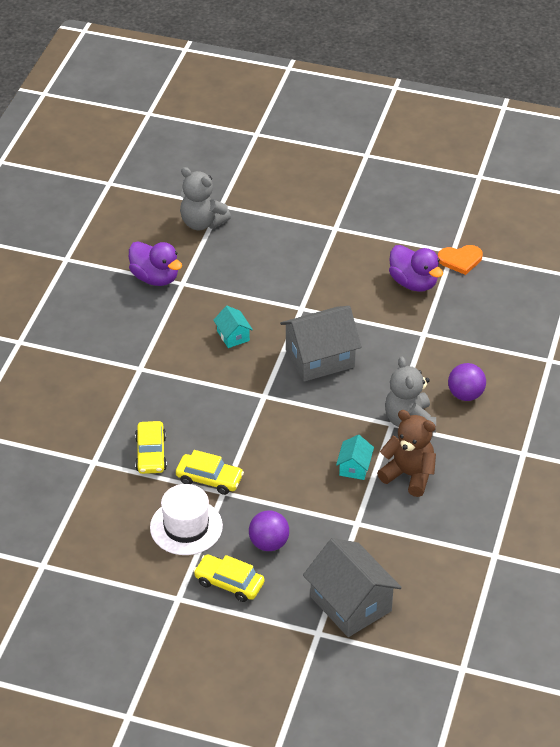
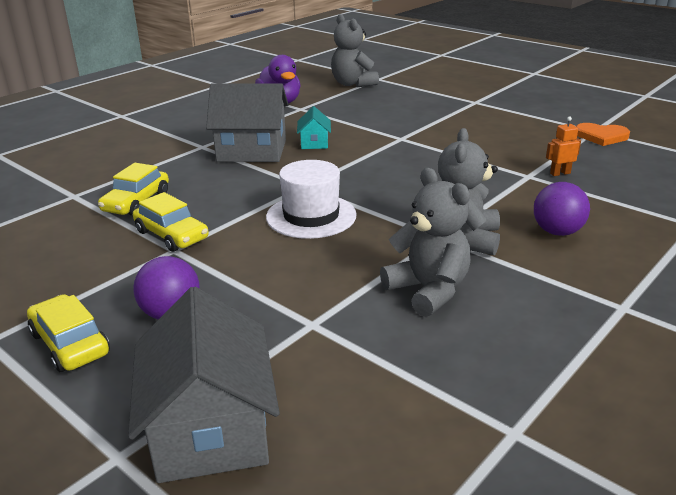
camera: 25 degrees right, 15 degrees down
(186, 527) = (93, 270): white hat -> white hat (311, 216)
(320, 358) = (392, 171): grey house -> grey house (252, 151)
(354, 467) = (358, 265): turquoise house -> none
(409, 475) = (428, 290): brown teddy bear -> grey teddy bear
(413, 283) = (537, 142): purple duck -> none
(445, 324) = (560, 173): none -> orange robot

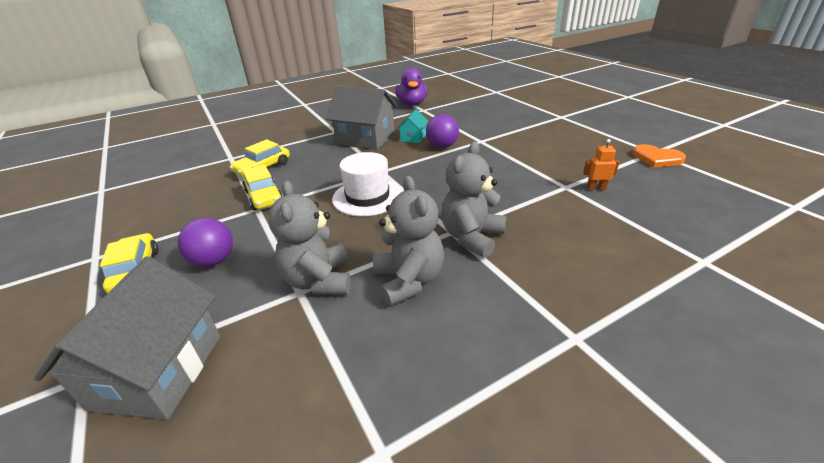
camera: 20 degrees right, 5 degrees up
(353, 84) = (474, 94): grey teddy bear -> grey teddy bear (318, 280)
(557, 232) = (559, 245): purple ball -> purple ball (442, 146)

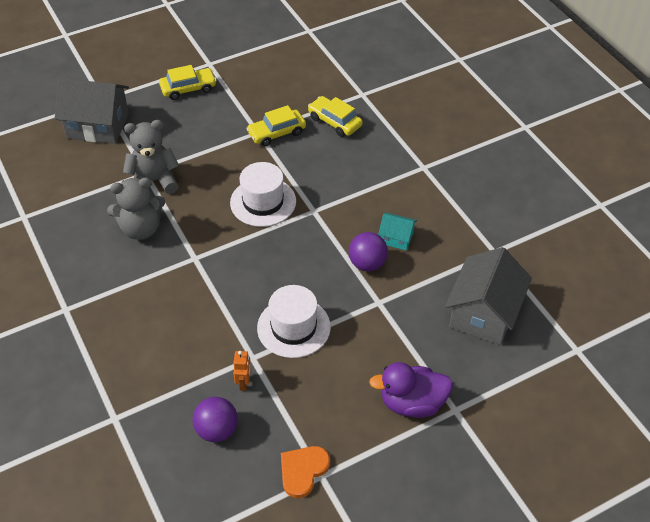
camera: 90 degrees right, 15 degrees up
(214, 261) = (190, 123): purple ball -> purple ball (217, 430)
(365, 139) = (398, 195): grey house -> grey house (484, 313)
(412, 104) = (519, 240): purple duck -> purple duck (412, 403)
(472, 237) = (183, 270): grey teddy bear -> none
(521, 171) = (293, 327): none -> white hat

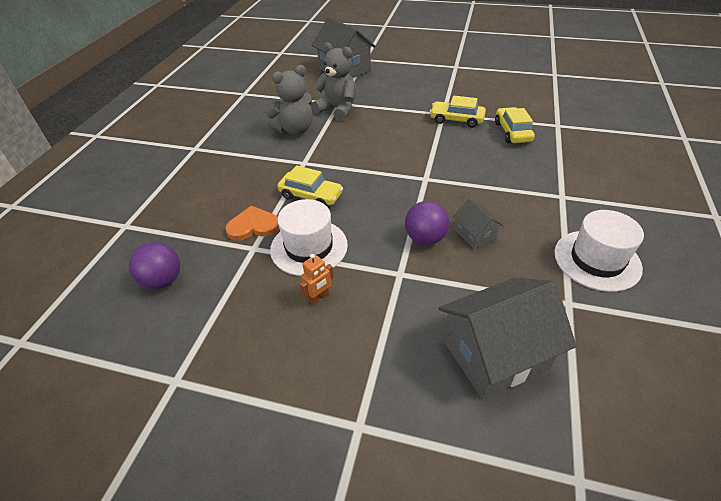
camera: 45 degrees right, 5 degrees down
(141, 229) = (295, 130): grey teddy bear -> grey teddy bear turned 60 degrees counterclockwise
(188, 89) = (424, 73): yellow car -> yellow car (311, 196)
(244, 383) = (224, 261): orange robot -> orange robot (319, 297)
(263, 202) = (394, 154): white hat -> white hat (597, 260)
(303, 471) = (169, 364): orange heart -> orange heart (253, 226)
(396, 238) = (475, 234): turquoise house -> grey house
(412, 403) = (326, 383): purple duck -> none

